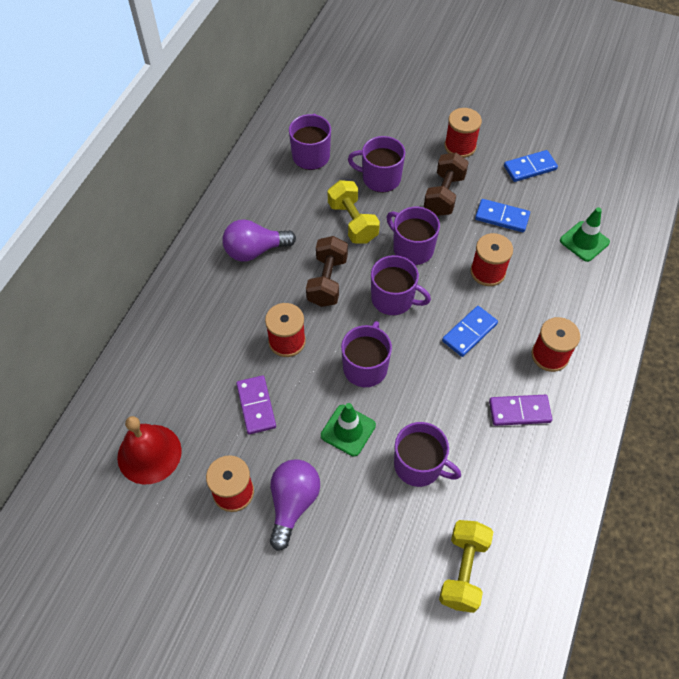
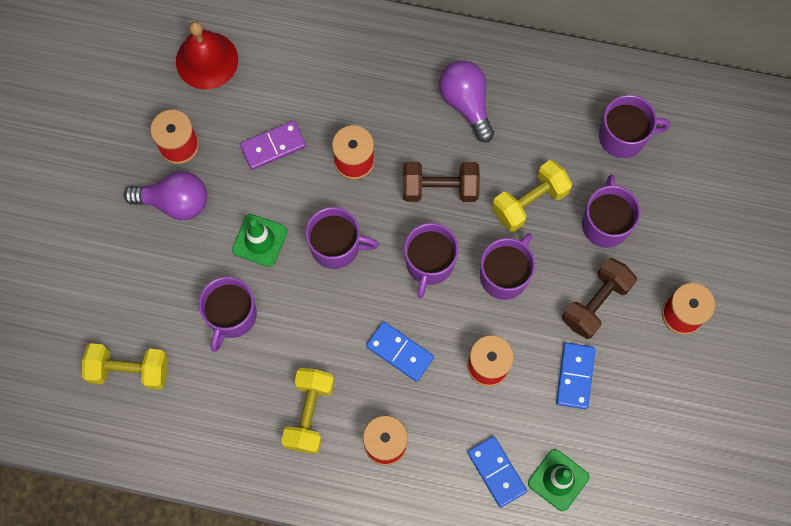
camera: 80 degrees right, 15 degrees up
(444, 195) = (596, 303): brown dumbbell -> brown dumbbell turned 60 degrees counterclockwise
(519, 411) = (309, 414): purple domino -> yellow dumbbell
(530, 168) = (666, 406): blue domino -> blue domino (496, 471)

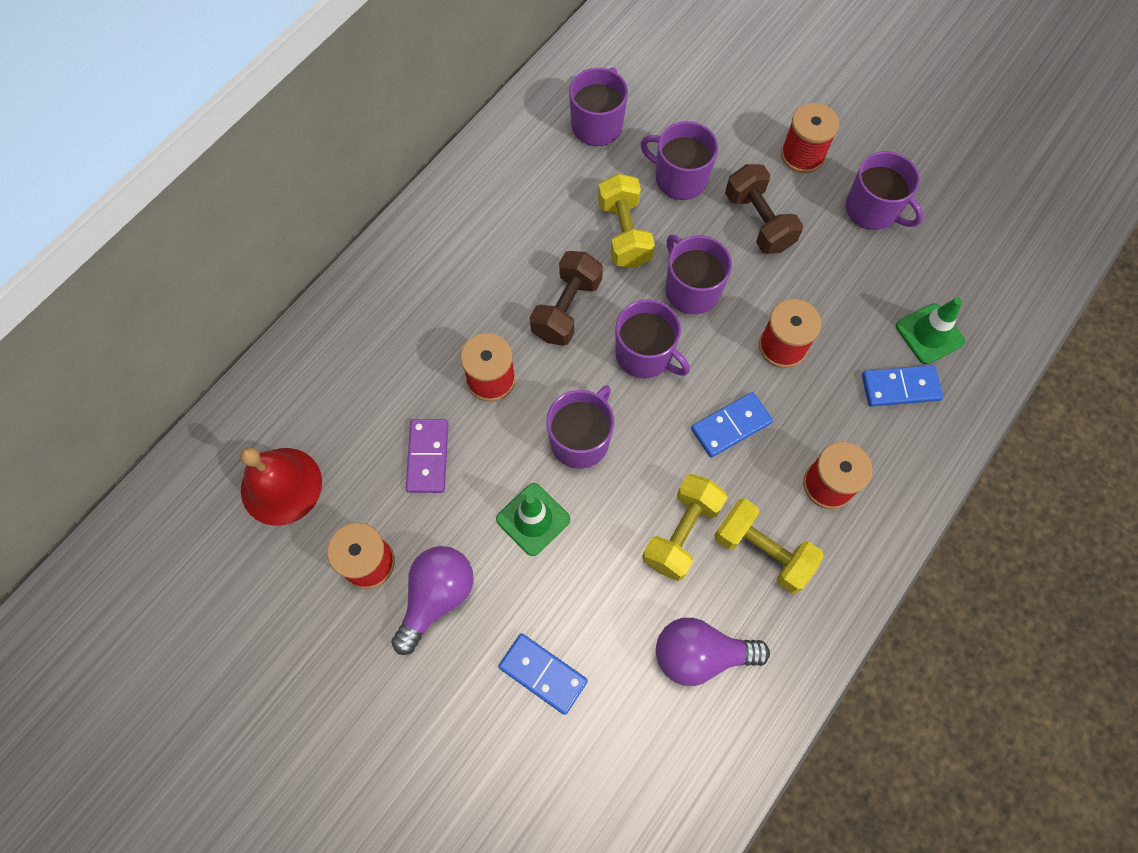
camera: 65 degrees left, 5 degrees down
(129, 370) = (622, 742): yellow dumbbell -> yellow dumbbell (681, 533)
(231, 316) = (609, 589): purple mug -> purple mug (873, 209)
(466, 103) = (486, 244): purple light bulb -> purple light bulb (700, 654)
(575, 376) = (827, 272): blue domino -> blue domino (542, 674)

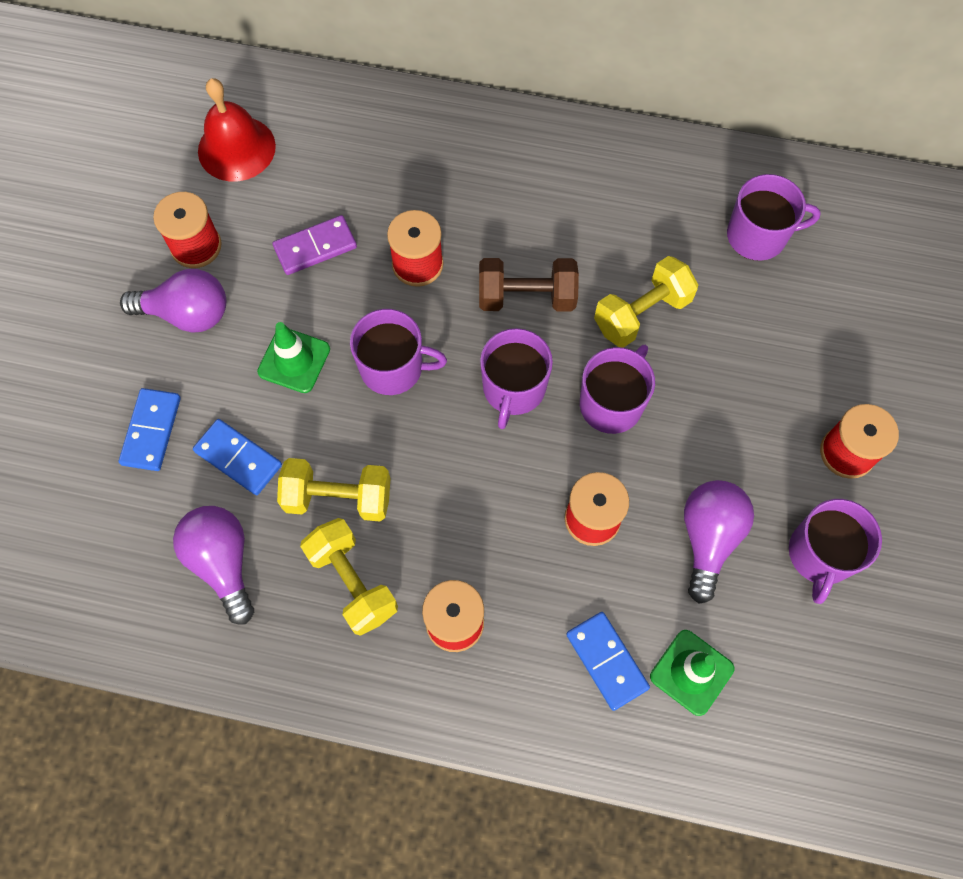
camera: 65 degrees right, 0 degrees up
(679, 178) = (740, 339): purple mug -> none
(730, 426) = (475, 501): blue domino -> blue domino (238, 458)
(758, 221) = (732, 438): brown dumbbell -> none
(762, 551) = (352, 582): yellow dumbbell -> yellow dumbbell turned 45 degrees counterclockwise
(831, 275) = (708, 538): none -> purple light bulb

